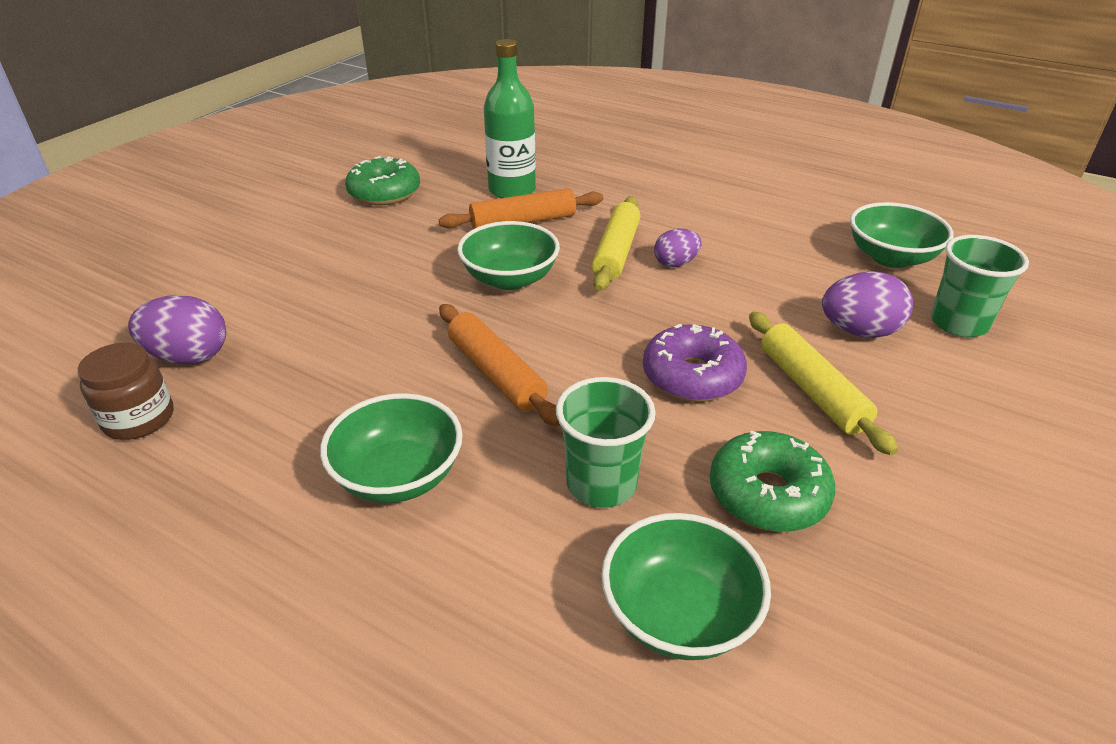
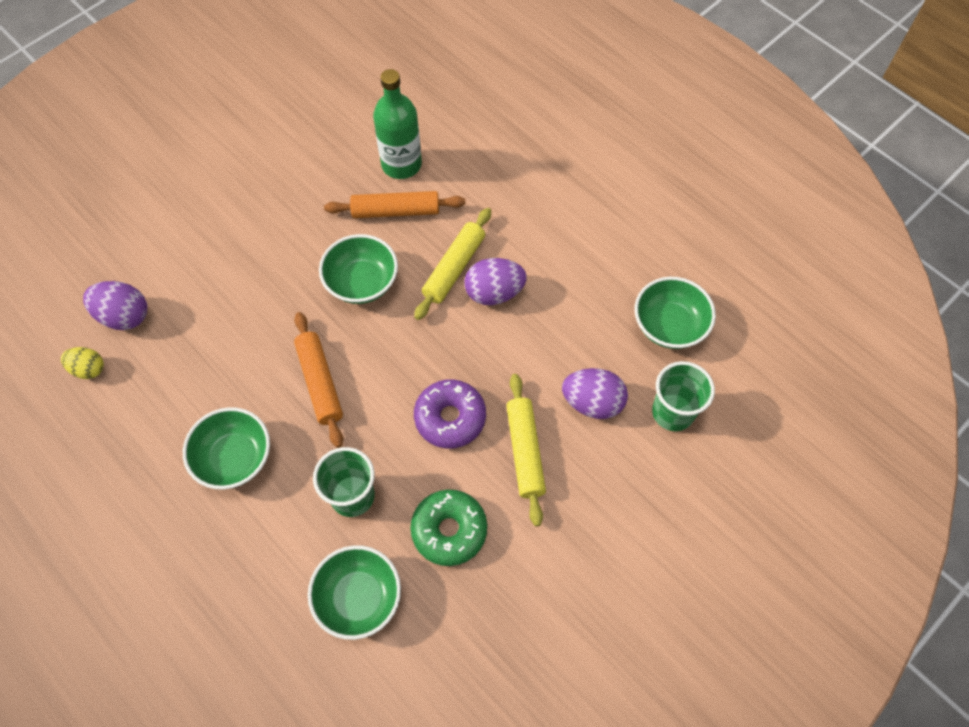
camera: 15 degrees right, 25 degrees up
(139, 418) = (88, 369): brown jar -> yellow egg
(384, 193) = (297, 145): green donut -> none
(675, 263) = (494, 293): purple egg -> purple egg, size x1.55

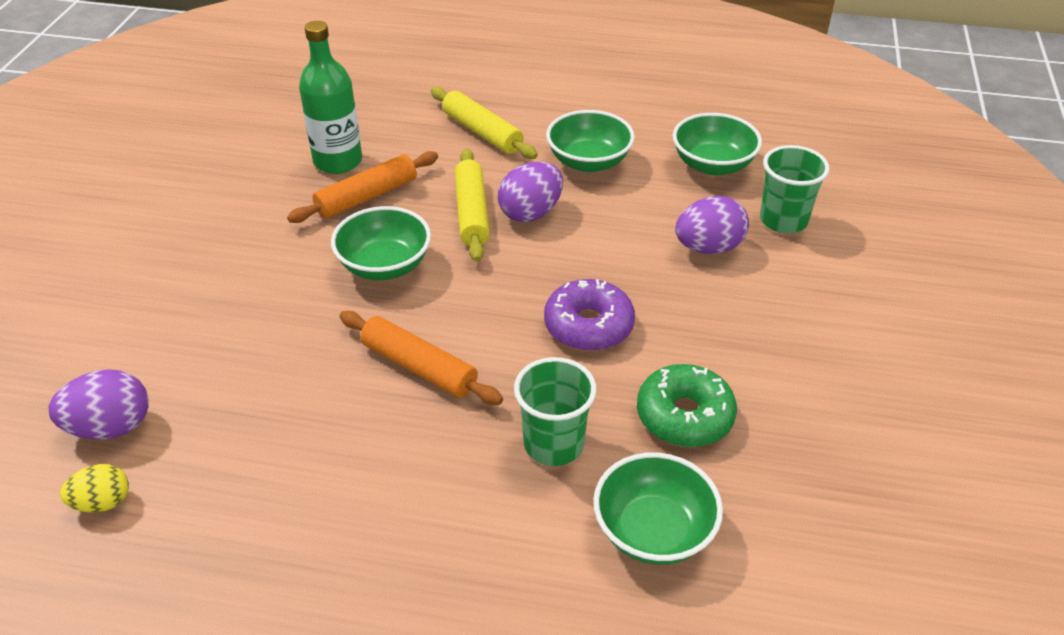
camera: 35 degrees left, 20 degrees down
(234, 458) = (381, 486): green bowl -> green bowl (589, 162)
(525, 451) = (688, 314): yellow rolling pin -> yellow rolling pin (482, 132)

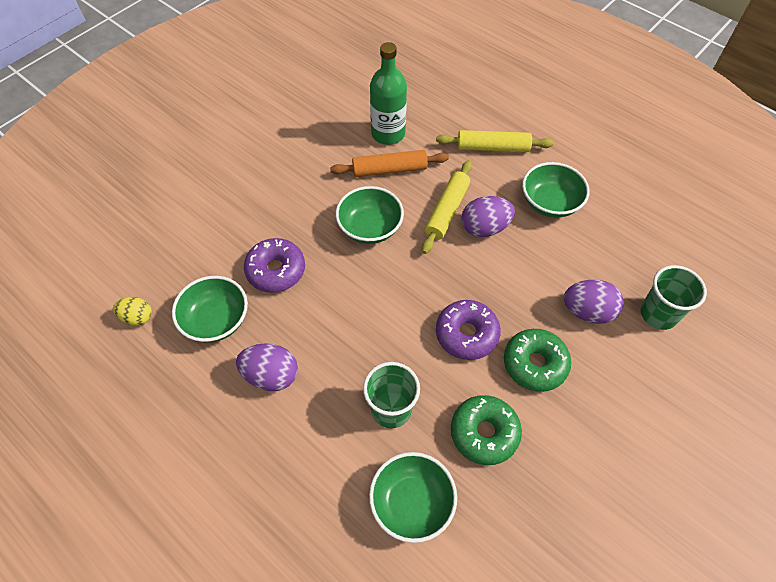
camera: 30 degrees right, 15 degrees up
(111, 427) = (165, 270): purple egg -> purple egg (271, 375)
(285, 360) = (276, 270): none -> purple donut
(419, 367) = (346, 313): orange rolling pin -> none
(482, 132) = (493, 148): yellow rolling pin -> yellow rolling pin turned 75 degrees counterclockwise
(689, 322) = (535, 364): none -> green donut
(713, 165) = (638, 243): green bowl -> green bowl (216, 320)

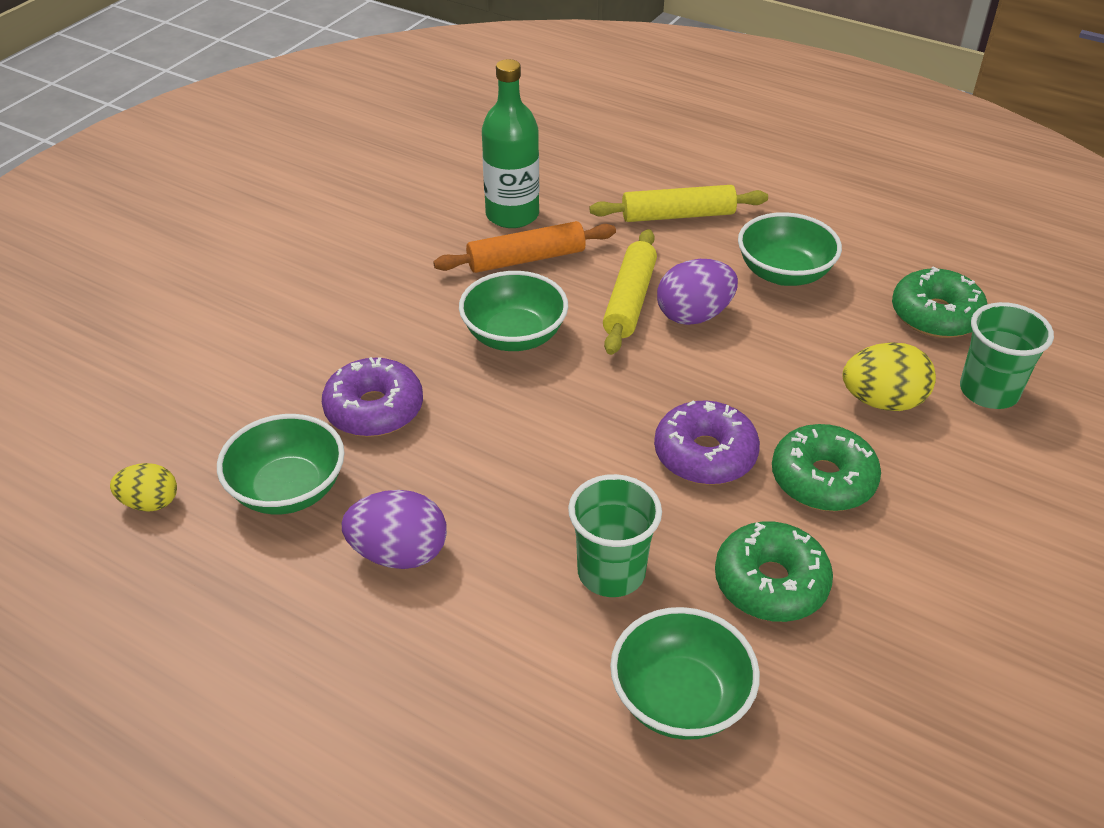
camera: 10 degrees left, 15 degrees down
(587, 311) = (882, 401): purple egg -> yellow egg
(640, 250) = (935, 315): none -> green donut

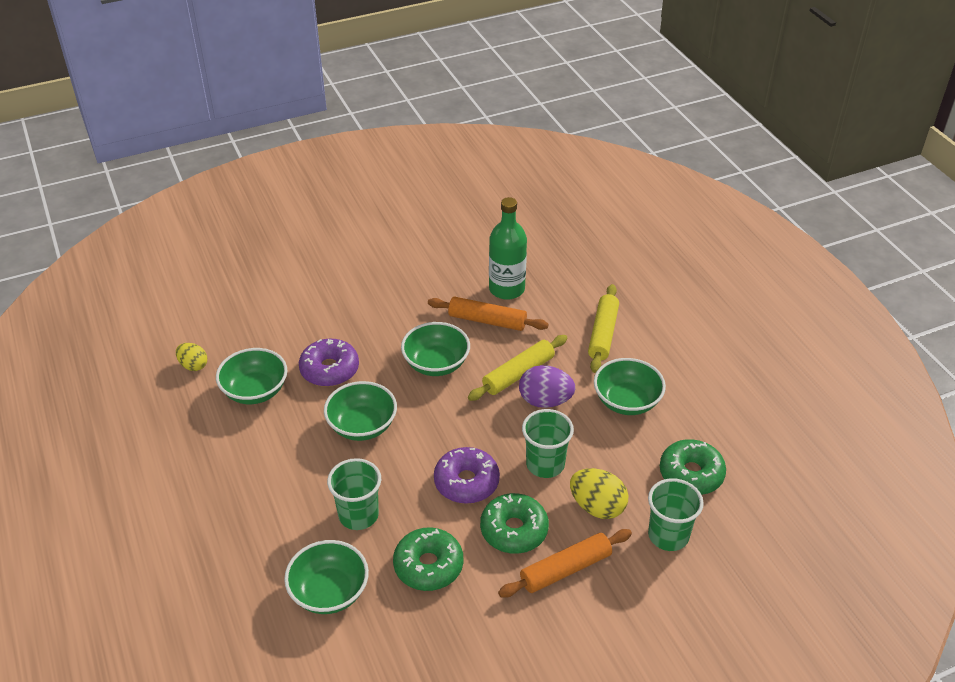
camera: 35 degrees right, 0 degrees up
(399, 553) = (274, 450): purple egg -> none
(495, 457) = (362, 426): none -> green bowl
(678, 215) = (602, 334): yellow rolling pin -> yellow rolling pin turned 75 degrees clockwise
(773, 385) = (545, 464): none -> green cup
(929, 491) = (565, 569): none -> orange rolling pin

